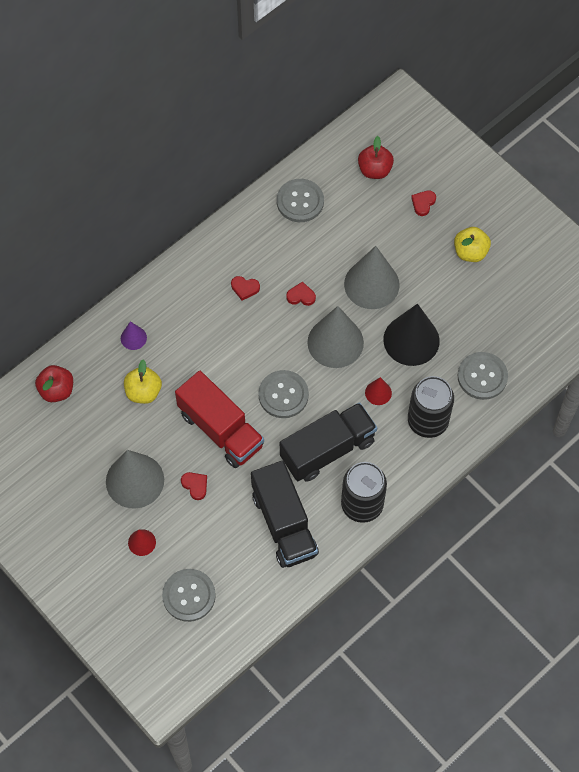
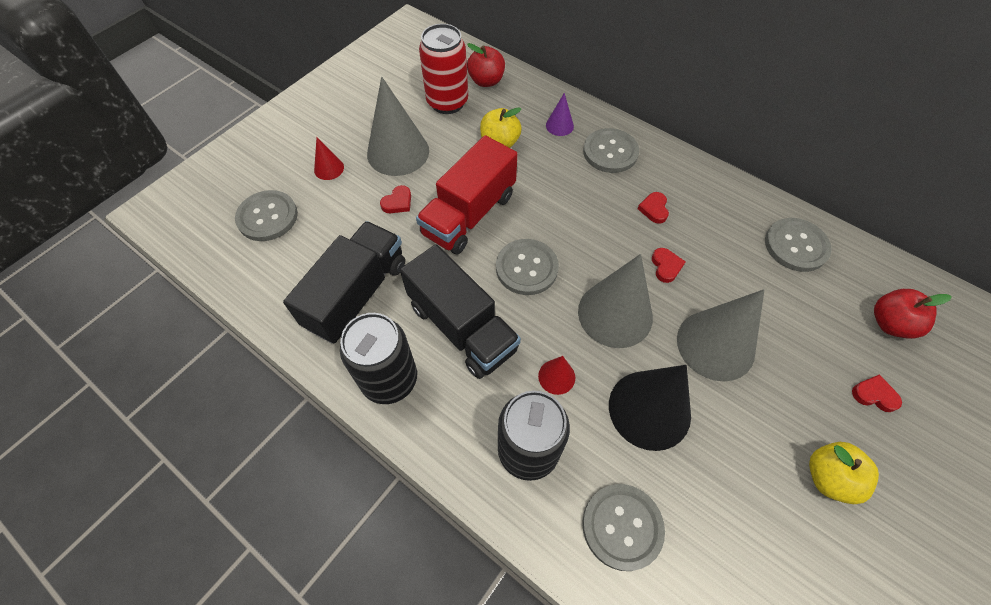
camera: 80 degrees right, 5 degrees down
(78, 430) = (447, 102): none -> red can
(175, 304) = (610, 152): none -> grey button
(284, 524) = (357, 294): black truck -> black truck turned 150 degrees clockwise

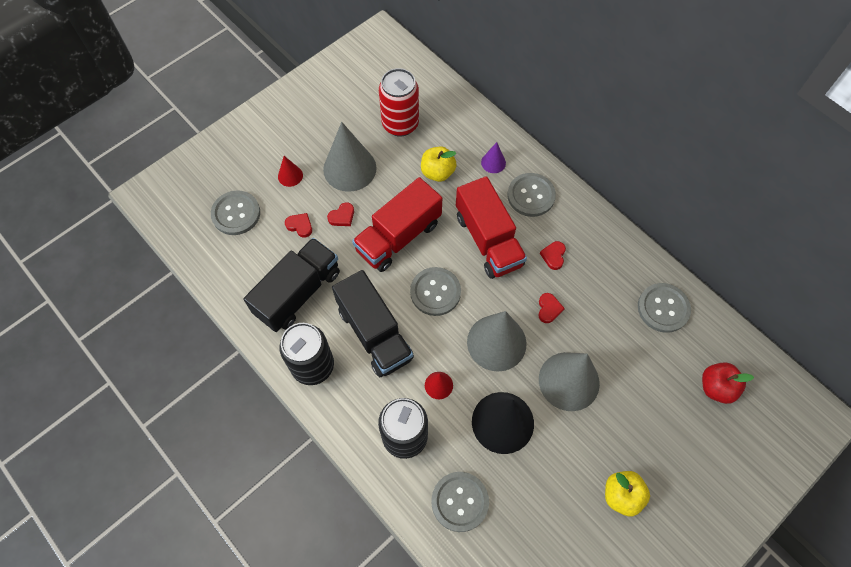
camera: 10 degrees right, 5 degrees up
(486, 81) = (438, 106): red apple -> none
(575, 203) = (488, 240): none -> red truck
(874, 395) = (680, 441): red heart -> red heart (300, 226)

